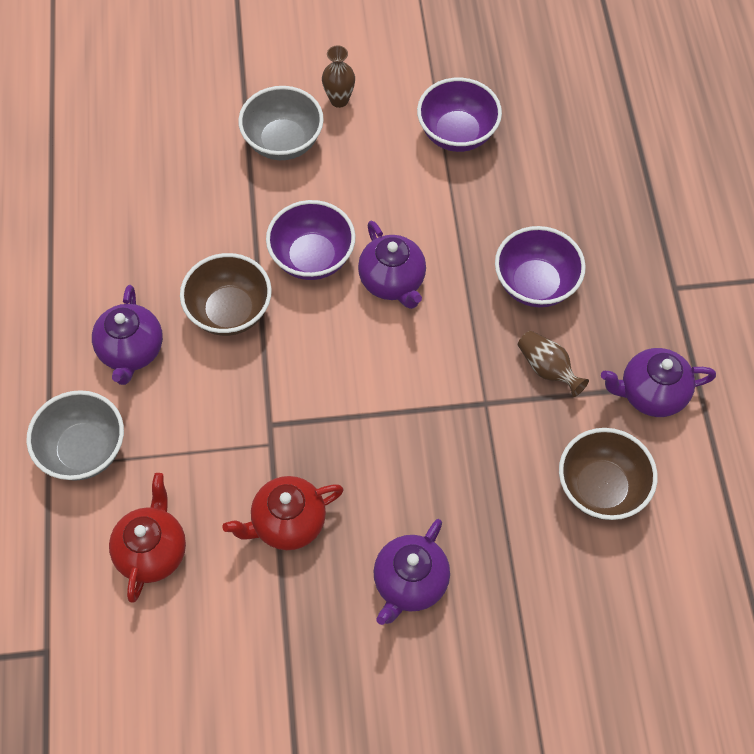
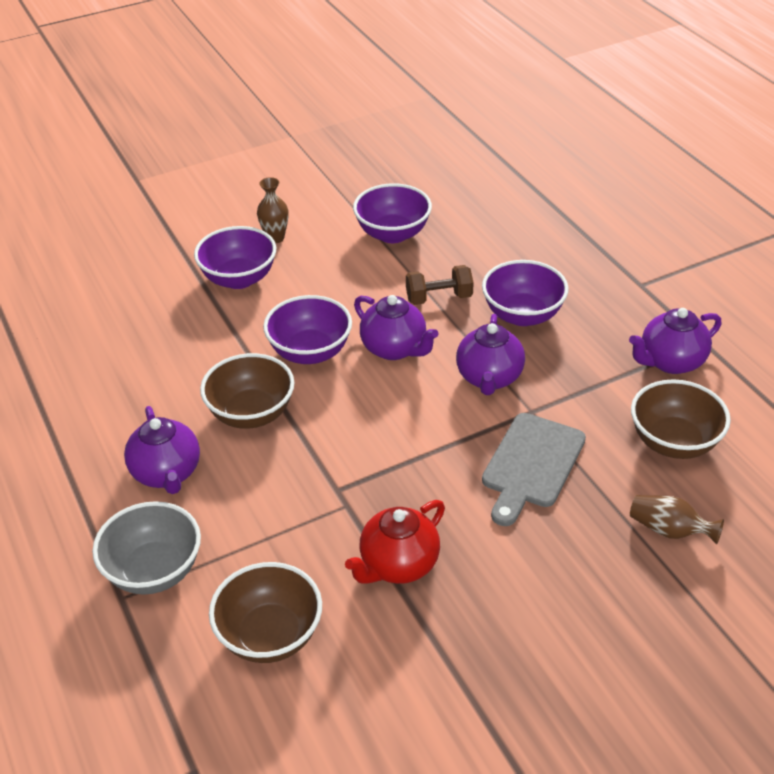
camera: 20 degrees left, 20 degrees down
(152, 551) = (270, 635): red teapot -> brown bowl
(283, 142) = (239, 279): grey bowl -> purple bowl
(409, 583) = (546, 575): purple teapot -> purple teapot (489, 378)
(455, 463) = (531, 465): none -> grey cutting board
(464, 233) = (439, 298): none -> brown dumbbell
(547, 368) = (570, 370): brown vase -> brown vase (669, 530)

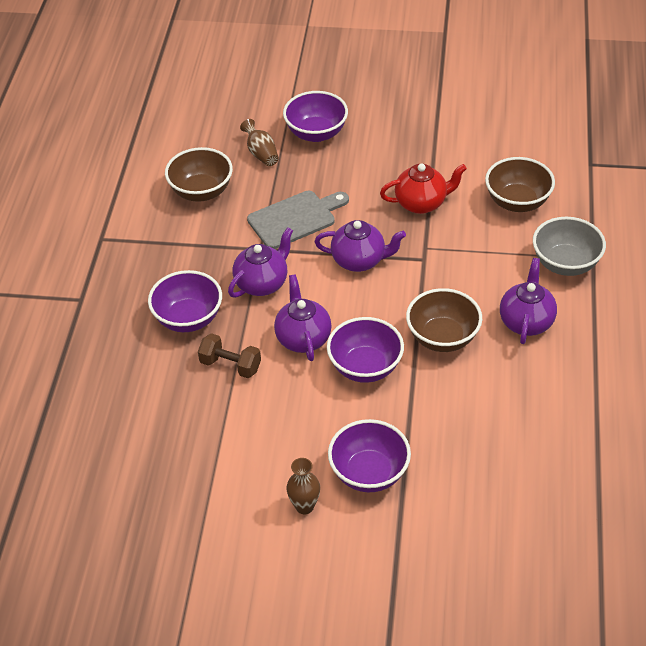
camera: 145 degrees left, 5 degrees up
(393, 234) = (203, 453): purple bowl -> purple bowl (316, 133)
(670, 362) = (139, 236): purple teapot -> purple teapot (359, 260)

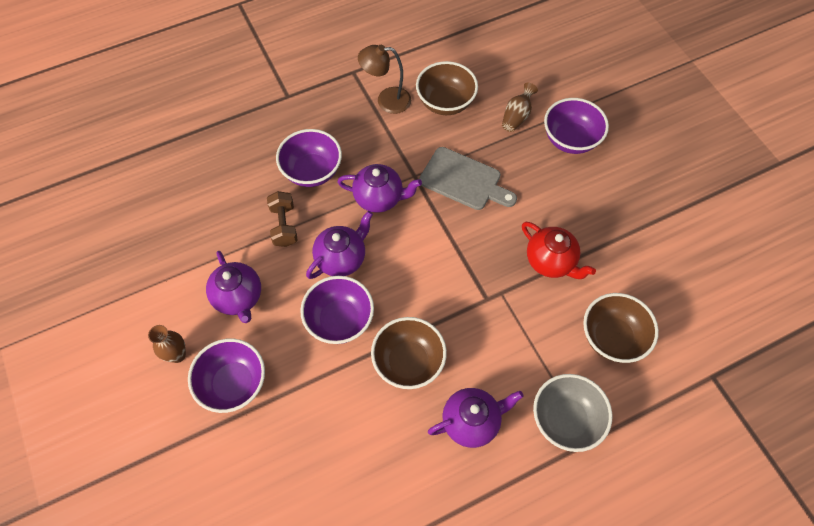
camera: 55 degrees right, 15 degrees up
(159, 230) = (386, 100): none -> brown lamp
(359, 260) = (451, 252): purple teapot -> purple teapot (239, 298)

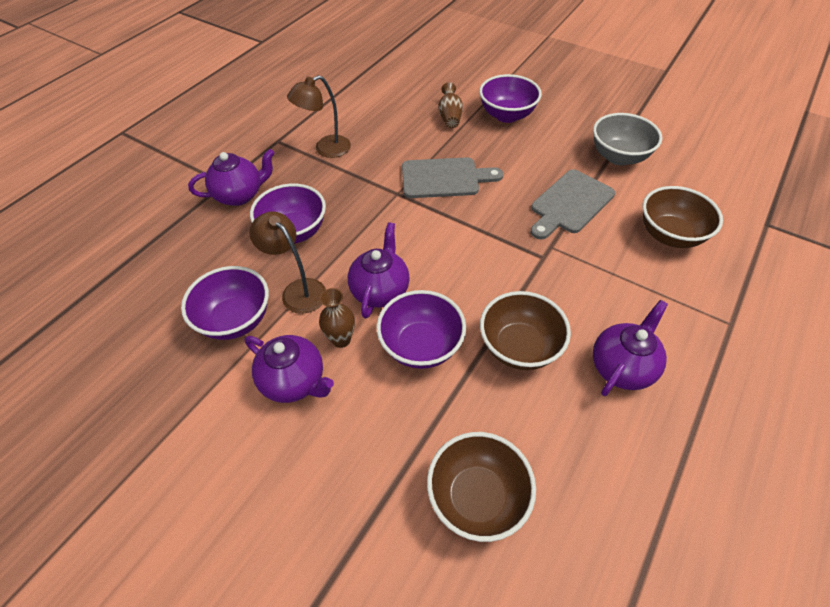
camera: 30 degrees left, 10 degrees down
(177, 355) = (259, 482): brown vase -> brown vase (341, 339)
(233, 384) = (350, 474): purple bowl -> purple bowl (236, 320)
(284, 225) = (298, 290): brown dumbbell -> brown lamp
(379, 198) = (378, 224): purple teapot -> purple teapot (240, 195)
(445, 103) = (381, 131): brown bowl -> brown bowl (477, 497)
(551, 262) = (570, 204): red teapot -> grey cutting board
(565, 419) = (696, 318): grey bowl -> grey bowl (618, 157)

